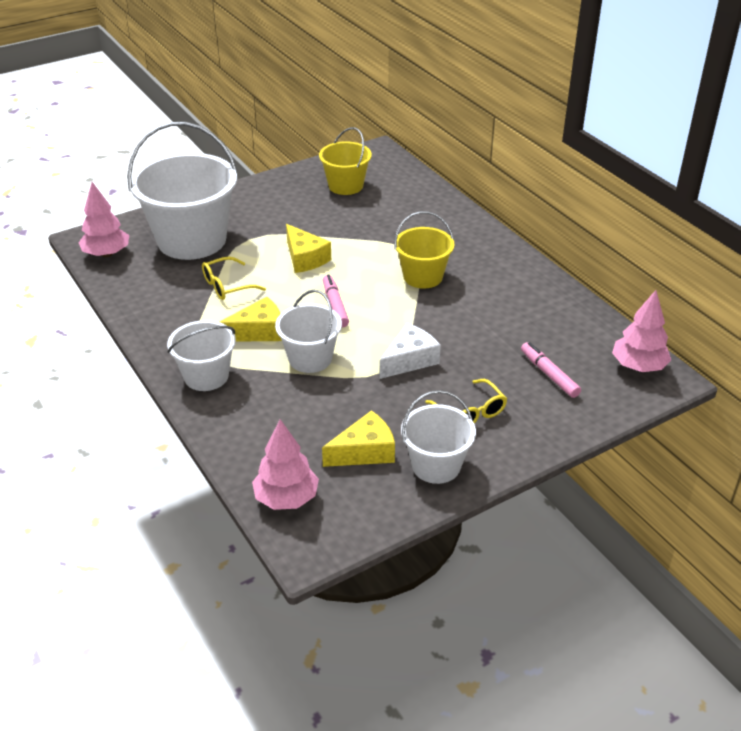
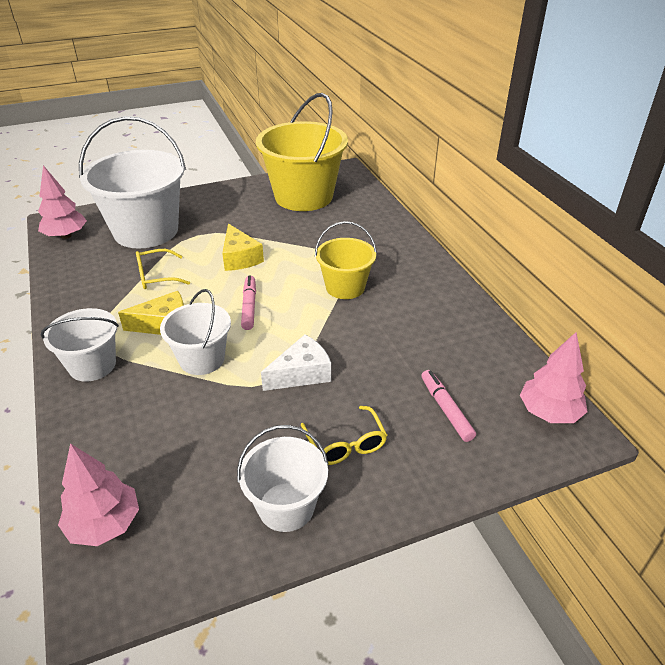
camera: 10 degrees right, 0 degrees up
(345, 186) = (303, 196): yellow bucket -> yellow bucket, size x1.83
(365, 452) = (214, 476): yellow cheese -> none

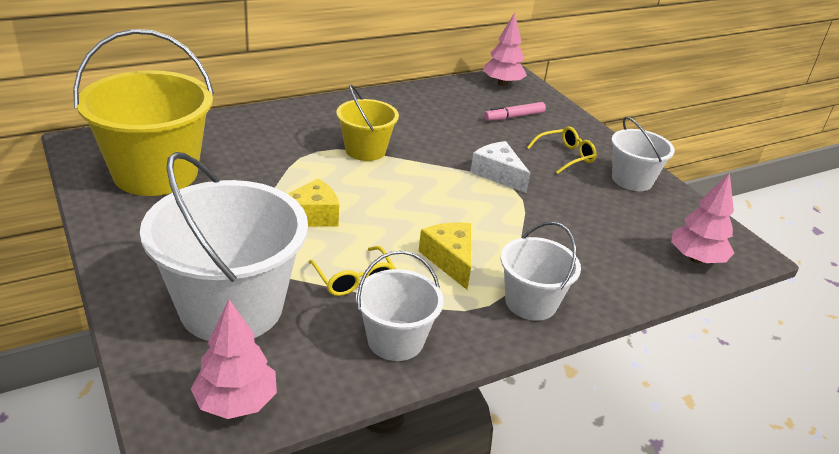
camera: 100 degrees left, 5 degrees down
(202, 359) = (497, 229): white bucket -> white bucket (395, 340)
(249, 306) = (407, 205): pink marker -> none

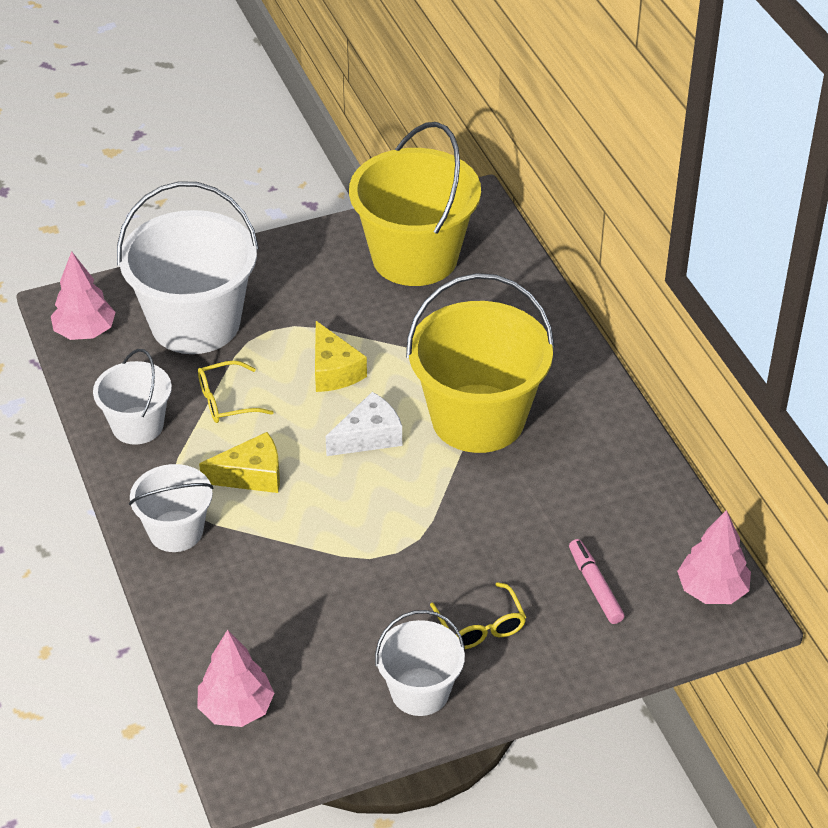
camera: 100 degrees right, 10 degrees up
(365, 150) = (478, 419): yellow bucket -> yellow bucket, size x1.83
(498, 174) = (427, 542): white cheese -> white cheese (369, 436)

